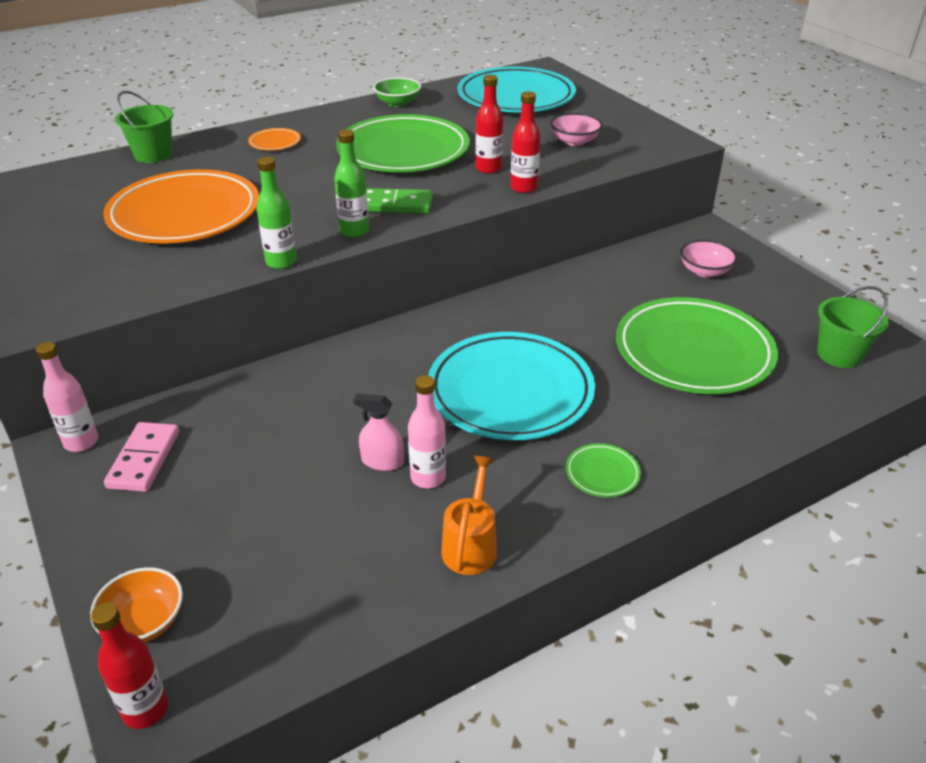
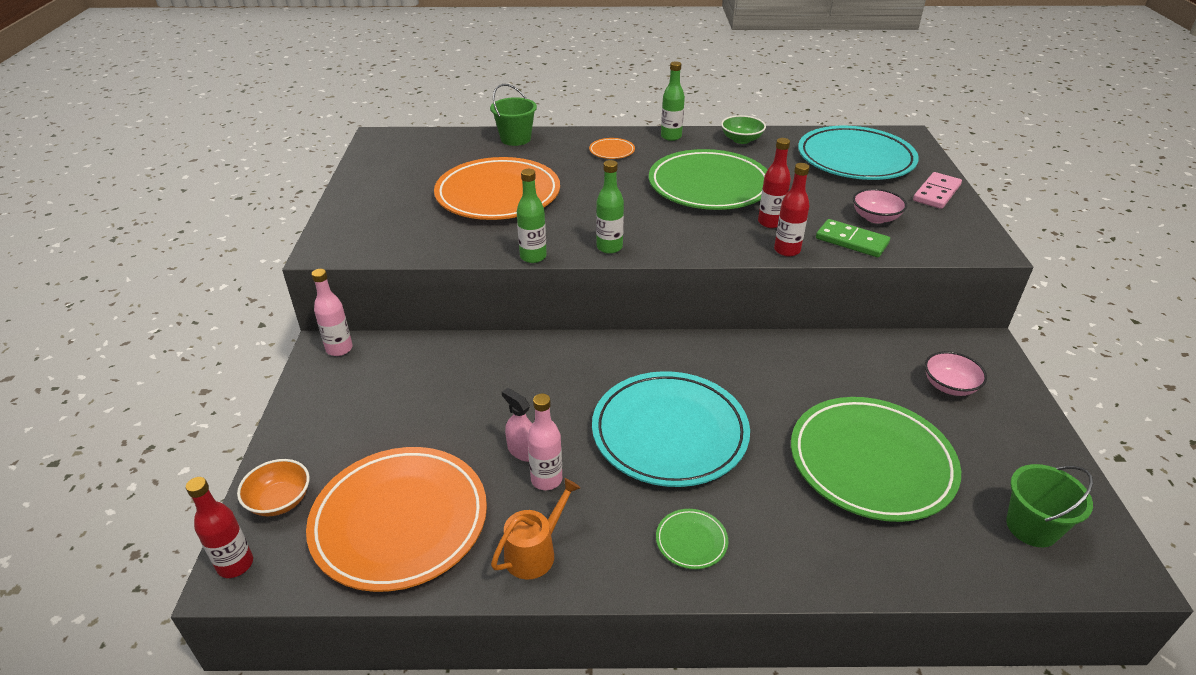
camera: 30 degrees right, 0 degrees up
(144, 459) = (366, 378): pink domino -> pink domino (936, 193)
(307, 580) = (400, 521): none -> orange plate
(325, 115) = (671, 137): none -> green bottle
(395, 204) = (662, 233): green domino -> green domino (851, 241)

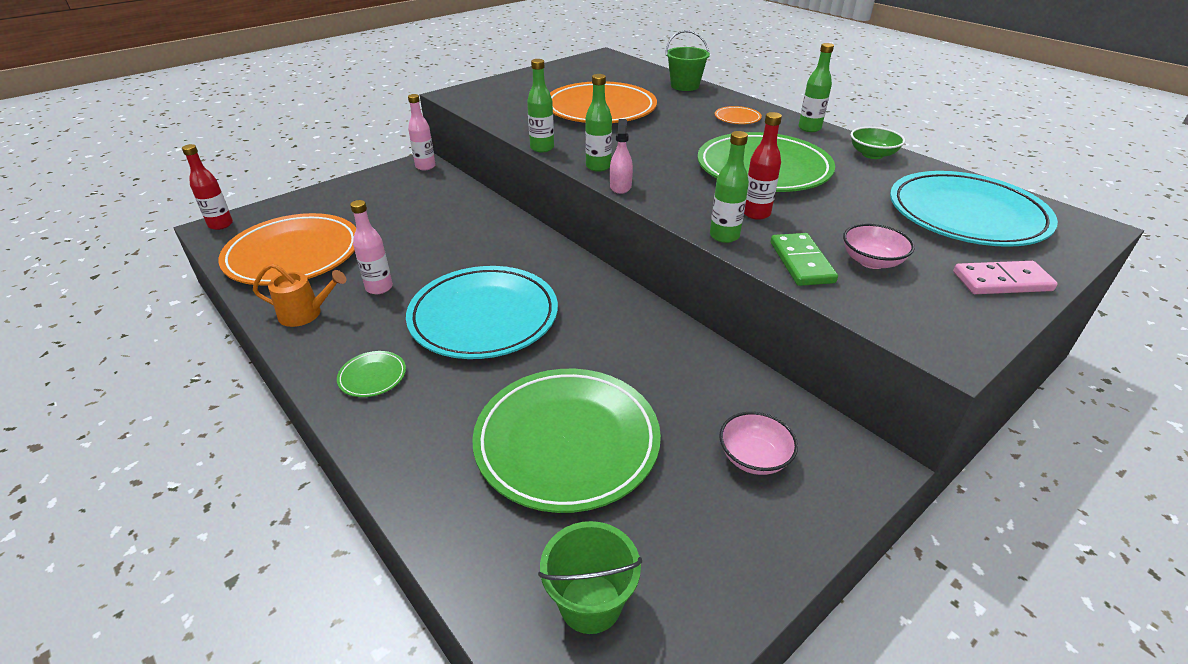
camera: 50 degrees right, 0 degrees up
(280, 501) = (279, 212): orange bowl -> none
(523, 451) = (399, 266): pink spray bottle -> pink spray bottle (620, 186)
(787, 250) = (724, 236): red bottle -> green bottle

